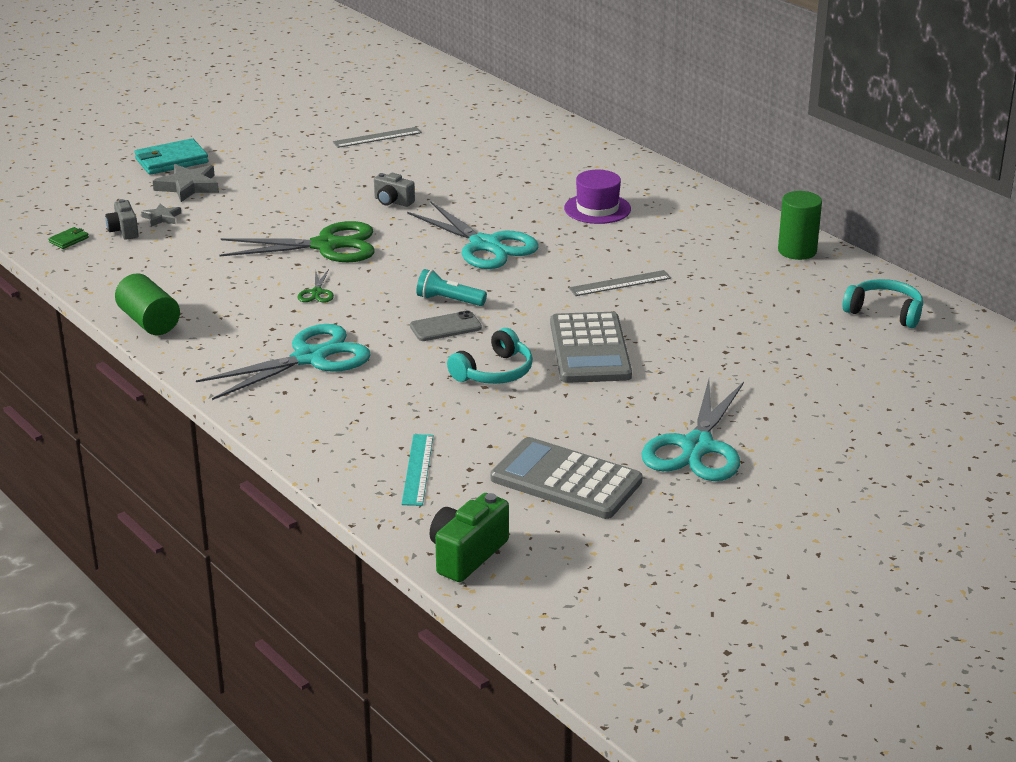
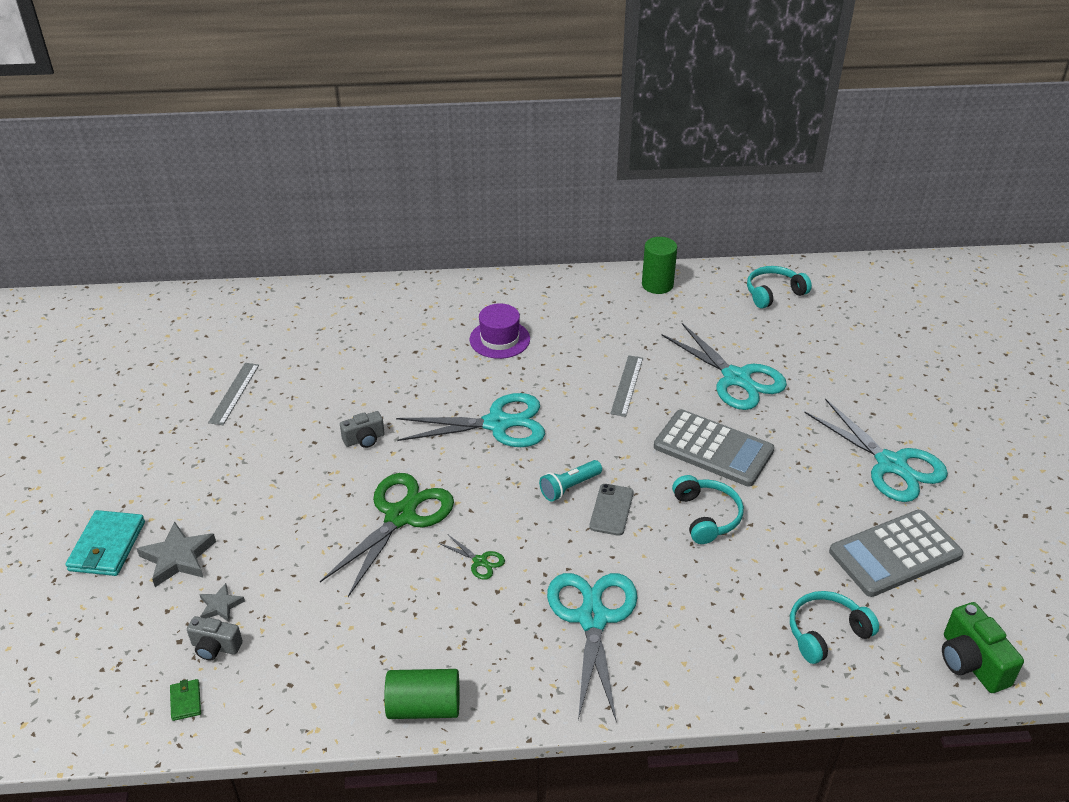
camera: 55 degrees left, 10 degrees up
(417, 469) = (826, 633): turquoise ruler -> turquoise headphones
(711, 332) = (736, 378): none -> turquoise scissors

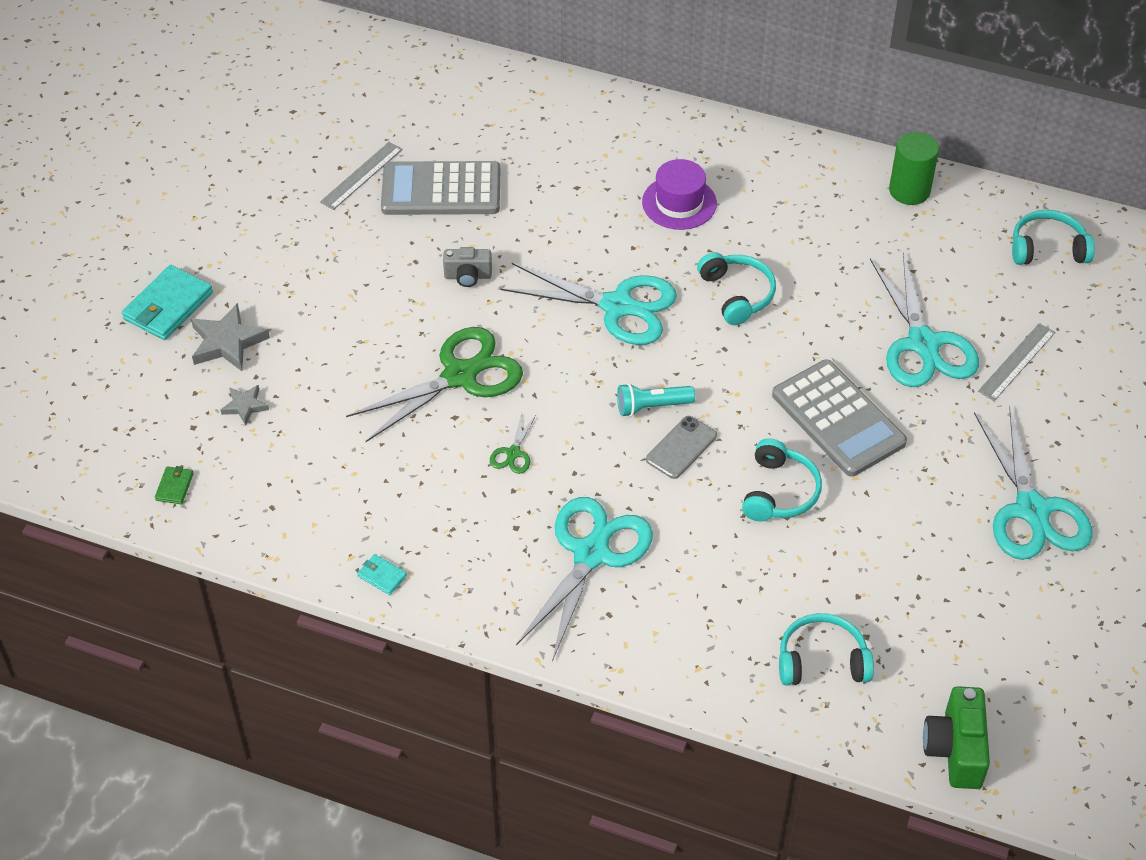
camera: 25 degrees right, 10 degrees up
(215, 647) = (222, 445): grey camera -> none
(424, 707) = (382, 576): green cylinder -> turquoise wallet
(480, 561) = (513, 453): green scissors -> green scissors turned 45 degrees clockwise
(582, 387) = (737, 294): none -> turquoise headphones
(627, 385) = (789, 309): grey ruler -> grey ruler (1017, 361)
(895, 554) = (959, 609): grey calculator -> grey calculator (441, 190)

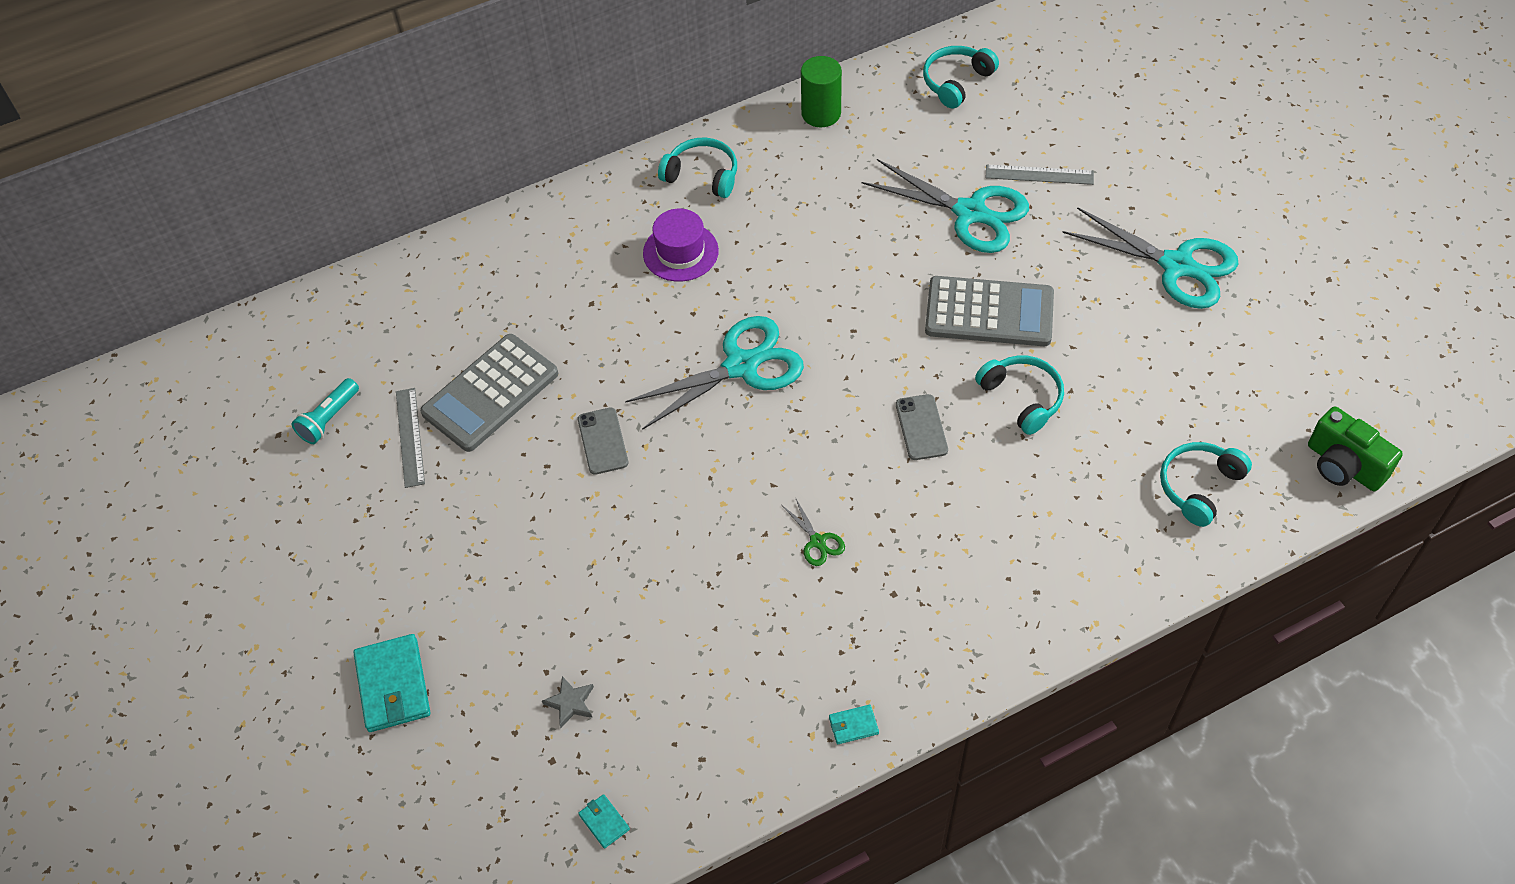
camera: 45 degrees left, 5 degrees up
(174, 487) = (604, 822): green wallet -> turquoise wallet
(227, 342) = (485, 667): grey star -> none
(460, 376) = (701, 521): green scissors -> none
(468, 276) = (603, 441): grey camera -> grey phone
(591, 553) = (967, 561): turquoise scissors -> none
(652, 406) = (863, 417): turquoise flashlight -> turquoise flashlight (329, 419)
(737, 294) = (809, 284): turquoise headphones -> turquoise headphones (702, 175)
(1017, 361) = (1039, 175): grey ruler -> grey ruler turned 75 degrees counterclockwise

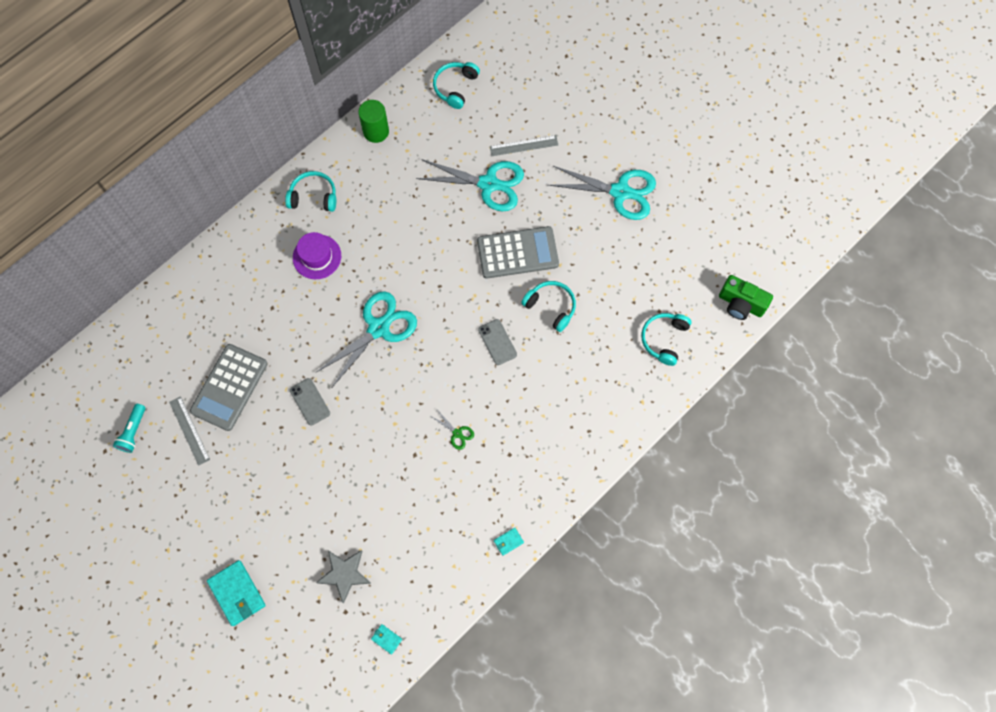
camera: 20 degrees left, 15 degrees up
(570, 703) = (345, 574): grey star -> grey star, size x1.73

